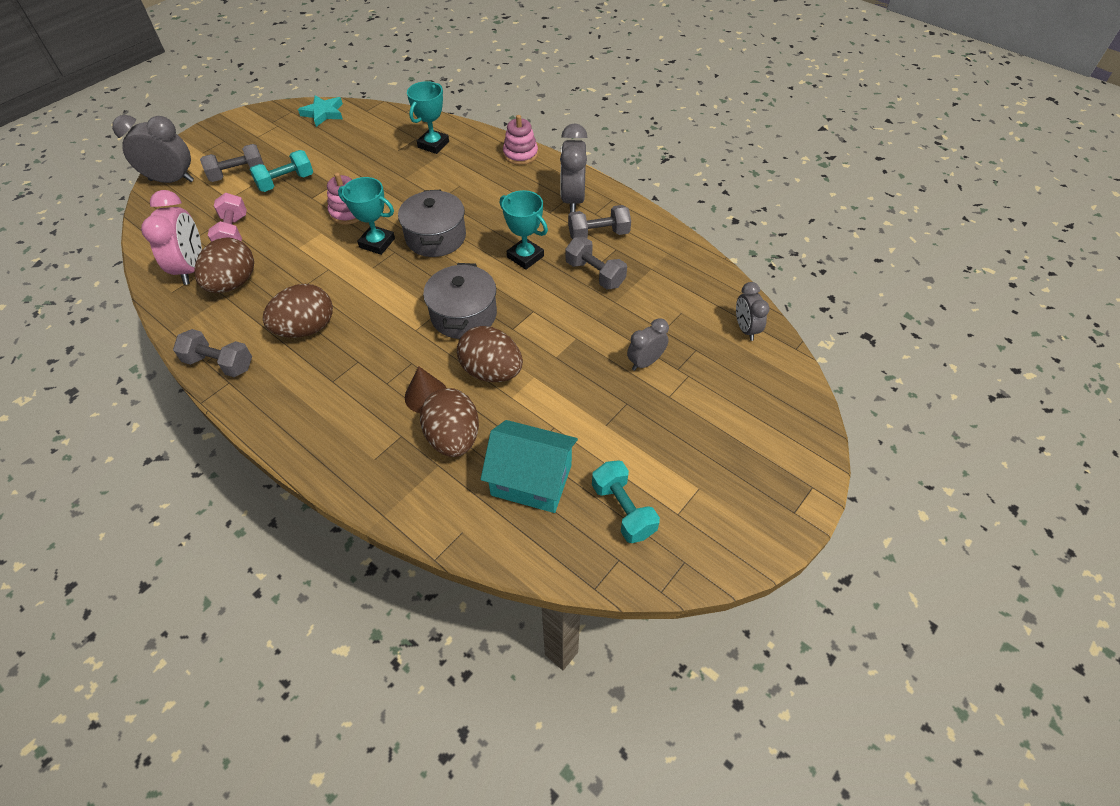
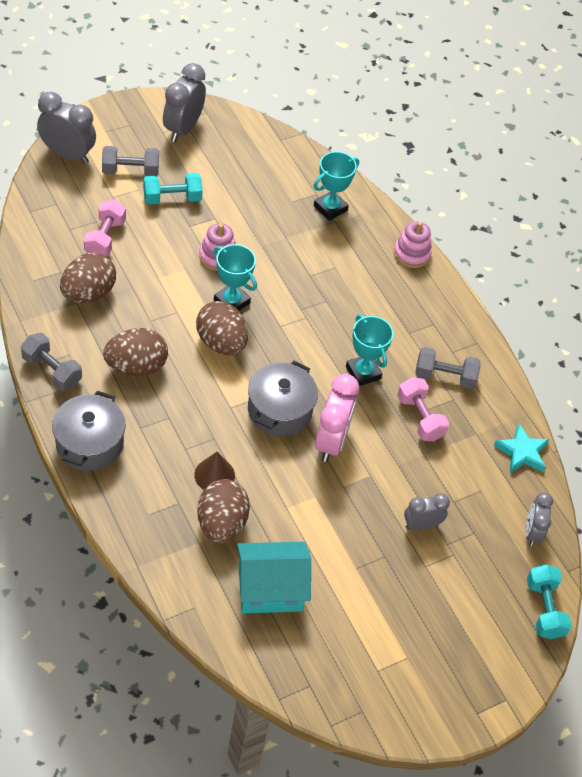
camera: 15 degrees right, 0 degrees up
(192, 268) = (57, 262): pink clock -> pink clock (331, 441)
(323, 113) = (237, 127): turquoise star -> turquoise star (522, 452)
(435, 237) = (288, 317): grey pot -> grey pot (89, 443)
(491, 371) = (280, 476): brown egg -> brown egg (221, 343)
(531, 480) = (270, 589): turquoise house -> turquoise house turned 45 degrees counterclockwise
(573, 200) = (438, 328): grey clock -> grey clock (183, 129)
(595, 274) = (420, 418): grey dumbbell -> pink dumbbell
(623, 510) = (334, 647): turquoise dumbbell -> turquoise dumbbell (544, 609)

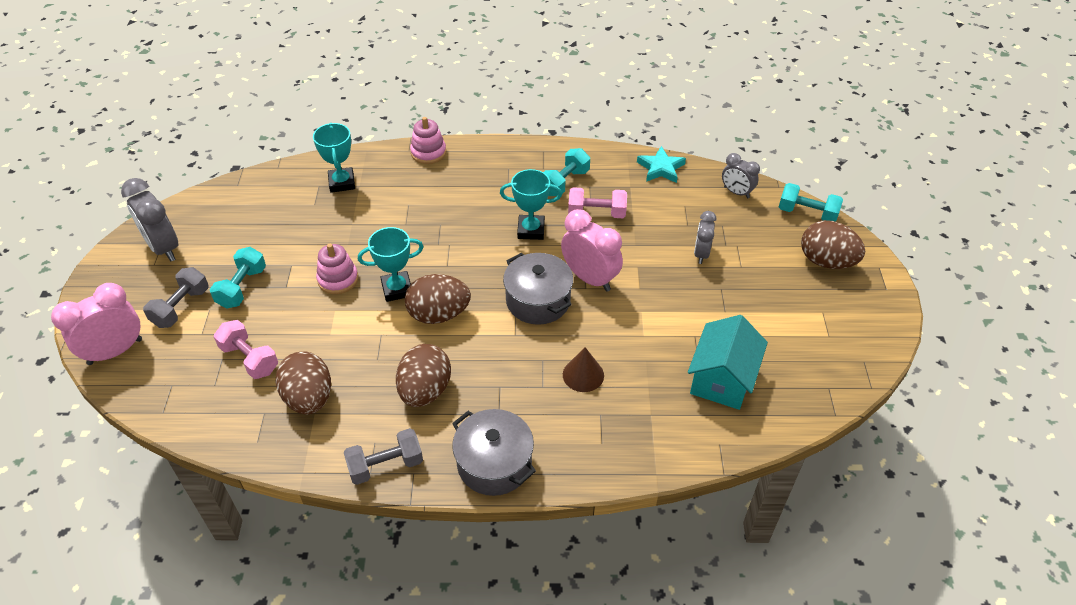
camera: 55 degrees left, 5 degrees down
(68, 154) = (115, 351): grey clock -> pink clock
(221, 524) = (638, 389): brown egg -> brown egg (826, 261)
(444, 377) = (565, 182): grey dumbbell -> turquoise dumbbell

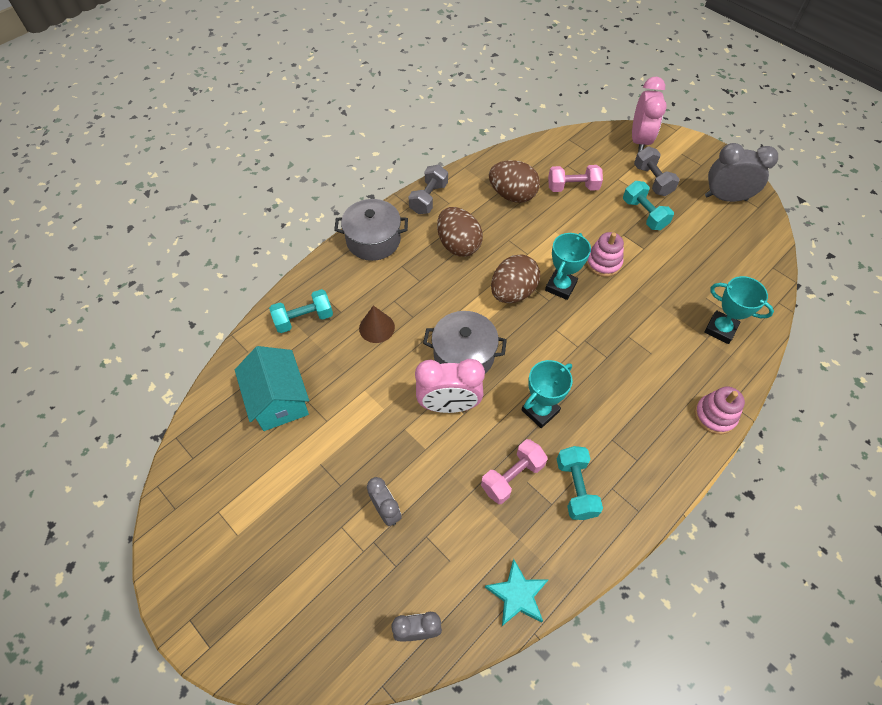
camera: 135 degrees right, 10 degrees up
(807, 213) = (325, 666): turquoise dumbbell -> turquoise dumbbell (304, 319)
(826, 261) = (266, 606): brown egg -> none

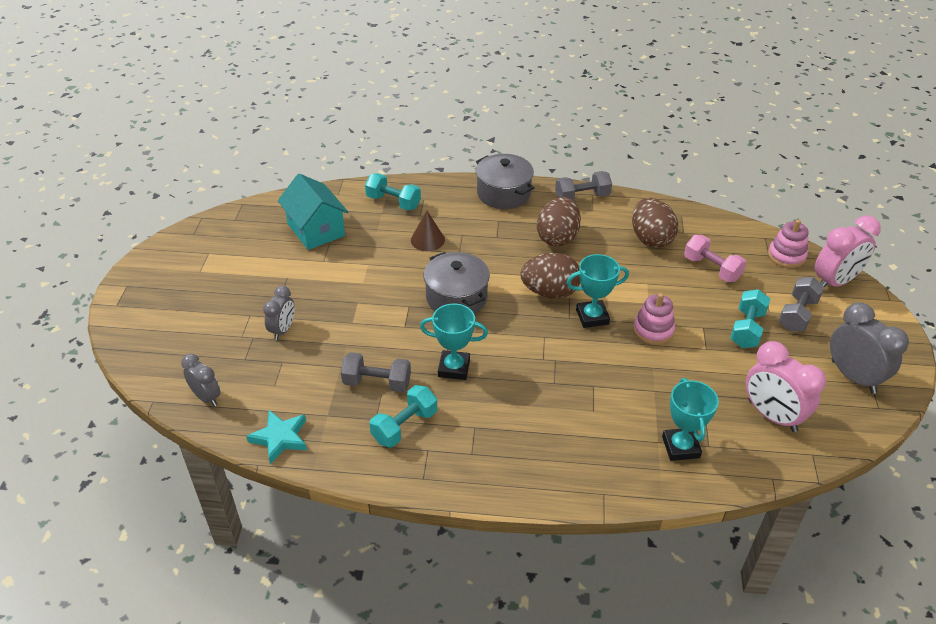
camera: 50 degrees right, 15 degrees down
(279, 400) = (316, 230): turquoise house -> turquoise house turned 60 degrees counterclockwise
(449, 405) = (402, 314): pink clock -> pink clock (772, 416)
(512, 477) = (377, 383): pink dumbbell -> grey dumbbell
(714, 415) = (576, 487): pink stacking toy -> pink stacking toy (786, 256)

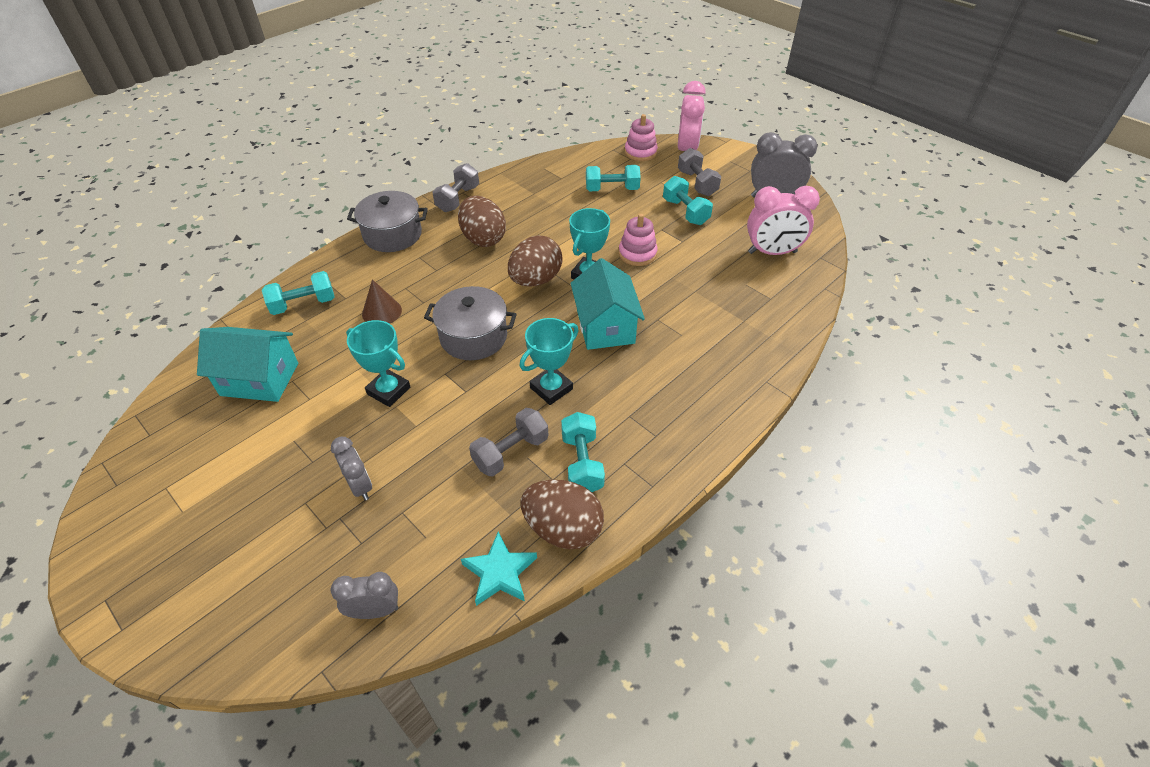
camera: 50 degrees left, 5 degrees up
(548, 360) = (605, 326): none -> turquoise house
(651, 239) = (547, 196): brown egg -> brown egg (563, 529)
(680, 447) = (759, 312): turquoise trophy -> turquoise trophy (388, 391)
(711, 269) = (612, 189): pink dumbbell -> turquoise dumbbell

